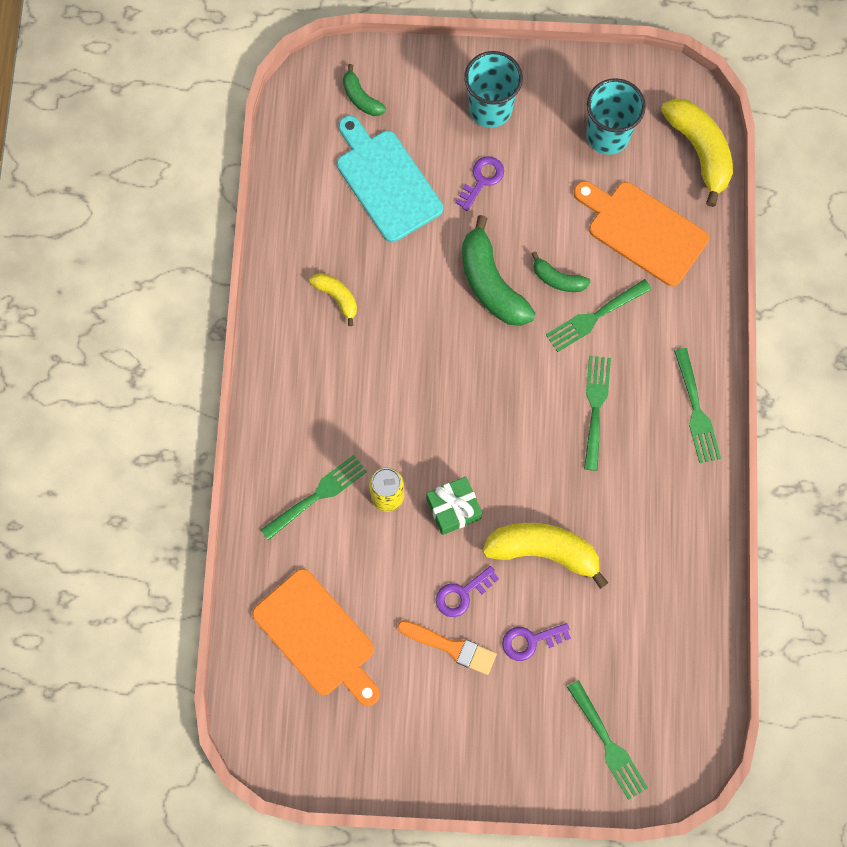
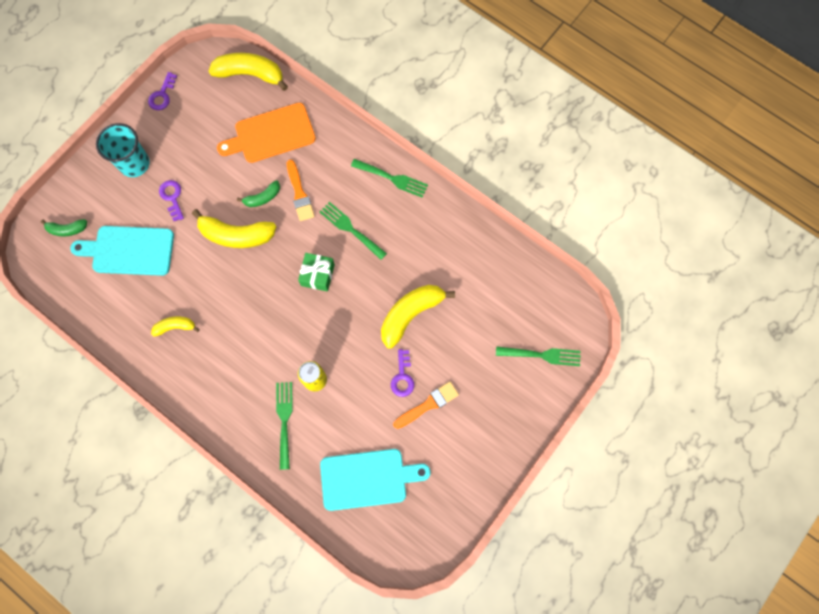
camera: 55 degrees left, 0 degrees up
(318, 636) = (368, 478): orange cutting board -> turquoise cutting board
(453, 508) = (350, 347): green gift -> green gift (317, 275)
(491, 283) = (236, 235): green banana -> yellow banana
(530, 641) = (456, 357): purple key -> purple key (162, 95)
(594, 317) = (299, 194): green fork -> orange brush
(607, 135) = (202, 114): turquoise cup -> none

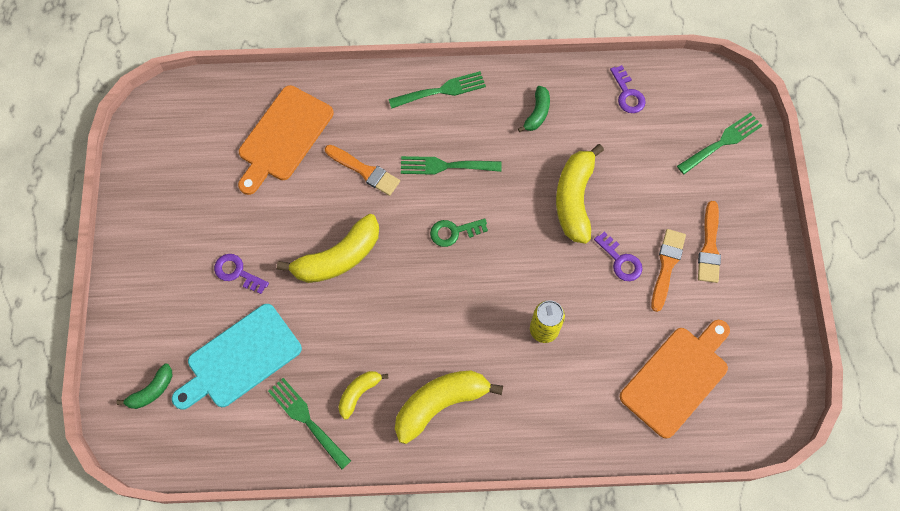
camera: 40 degrees left, 5 degrees down
(134, 164) = (165, 270): turquoise cup -> none
(162, 95) = (132, 182): purple key -> purple key (627, 94)
(250, 74) = (208, 96): yellow banana -> yellow banana (440, 403)
(262, 198) = (331, 202): green banana -> green banana (537, 113)
(284, 420) = (550, 391): green fork -> green fork (306, 420)
(317, 275) = (454, 232): green gift -> green key
(368, 478) = (677, 378): turquoise cutting board -> orange cutting board
(467, 415) = (709, 247): none -> orange brush

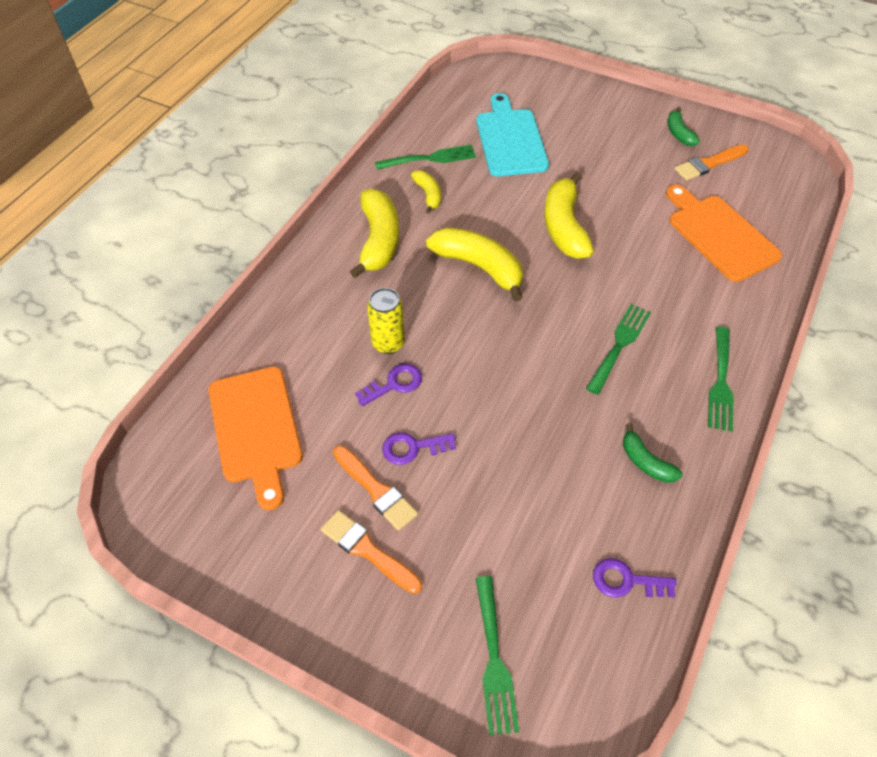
camera: 120 degrees right, 15 degrees down
(152, 391) = (518, 89): green banana -> green banana (679, 133)
(237, 272) = (590, 161): purple key -> purple key (394, 384)
(365, 171) = (648, 279): orange brush -> orange brush (708, 164)
(454, 232) = (538, 319): green key -> none
(574, 199) = (513, 442): yellow banana -> yellow banana (479, 267)

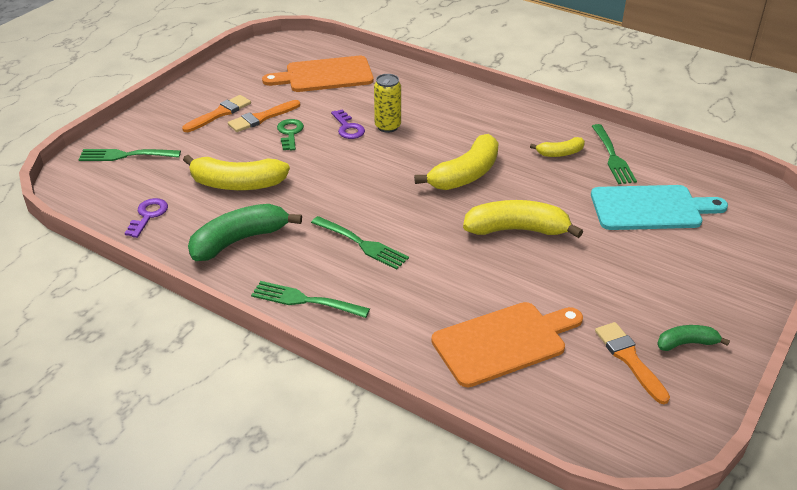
camera: 95 degrees right, 15 degrees down
(379, 240) = (500, 126): yellow banana -> yellow banana (237, 184)
(413, 448) = (290, 133): purple key -> green key
(645, 462) = (239, 240): green banana -> green banana, size x1.86

